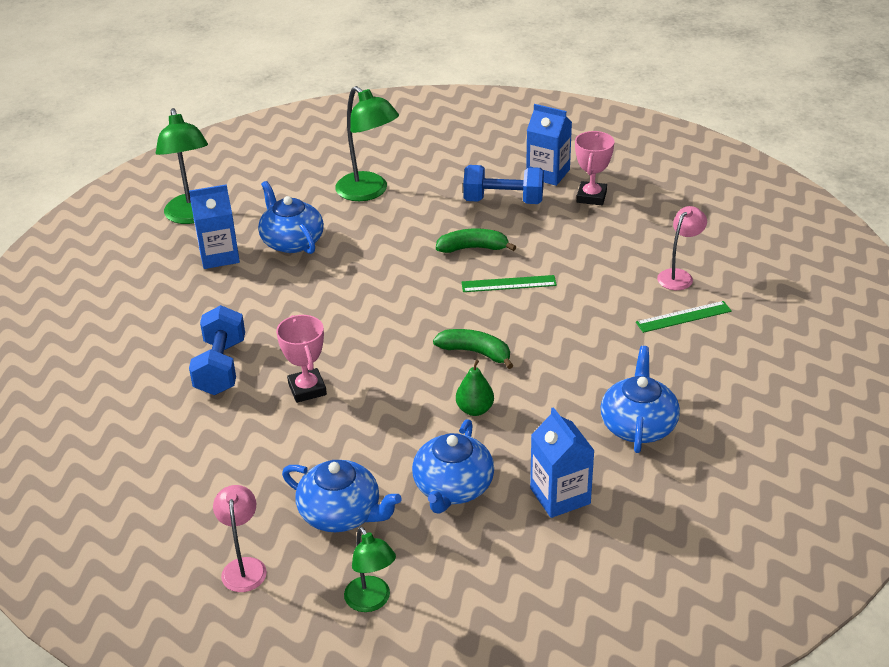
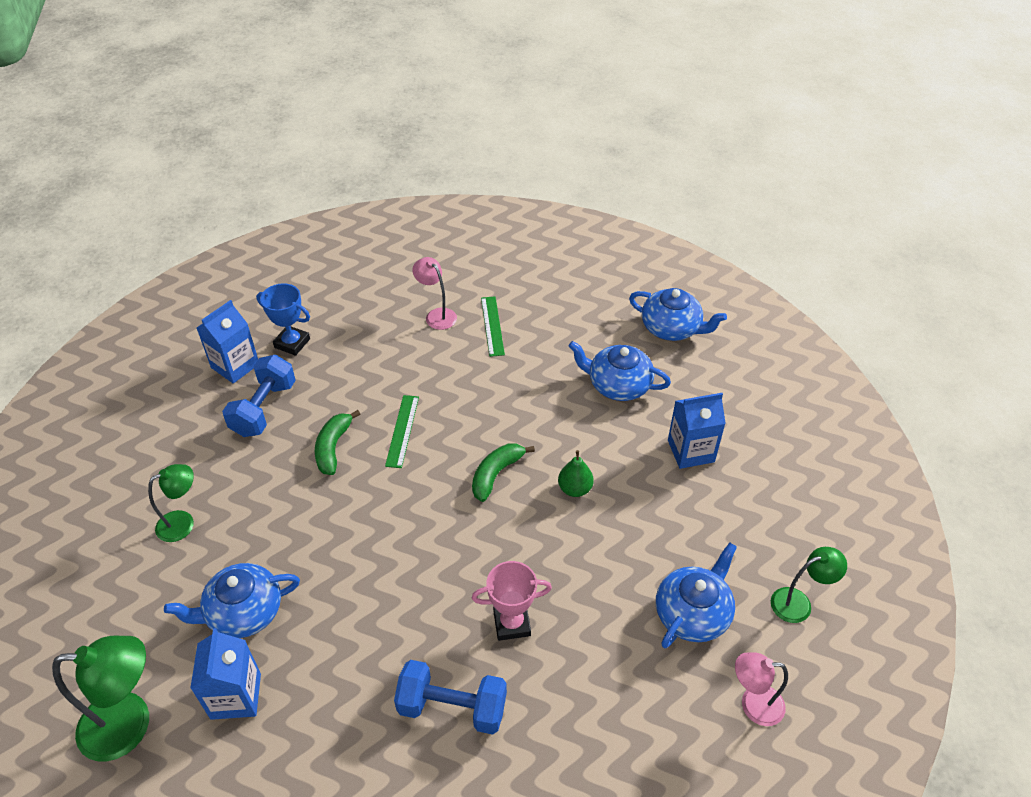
camera: 80 degrees left, 10 degrees up
(369, 192) = (183, 522): green lamp -> green lamp, size x0.61
(453, 488) = (671, 522): blue teapot -> blue teapot (671, 328)
(591, 197) = (292, 343): pink trophy -> blue trophy

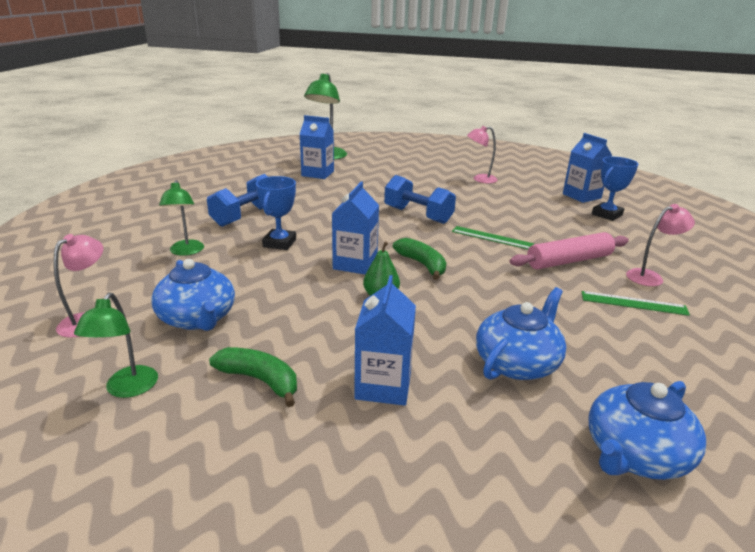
camera: 110 degrees right, 20 degrees down
(183, 522) = (443, 173): green lamp -> green lamp (186, 251)
(199, 474) = (480, 179): none -> pink lamp
(243, 612) = (367, 179): blue teapot -> none
(264, 409) = (533, 199): blue dumbbell -> blue dumbbell (418, 215)
(333, 447) = (484, 214): green banana -> green banana (260, 380)
(431, 367) = (569, 261): none -> pink rolling pin
(512, 623) = (279, 243): pink trophy -> blue trophy
(524, 530) = (355, 264): none -> blue carton

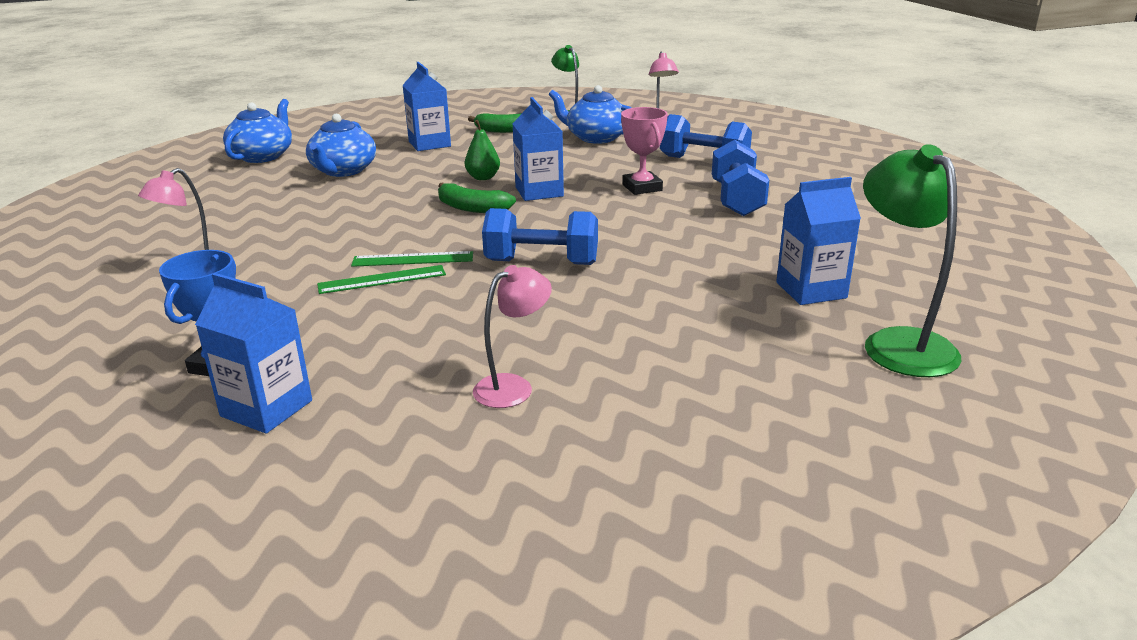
camera: 150 degrees right, 0 degrees up
(186, 251) = (704, 161): green lamp -> blue dumbbell
(279, 243) = (642, 187): blue trophy -> pink trophy
(569, 261) = (300, 257): pink rolling pin -> none
(633, 303) = (229, 231): green ruler -> green ruler (382, 279)

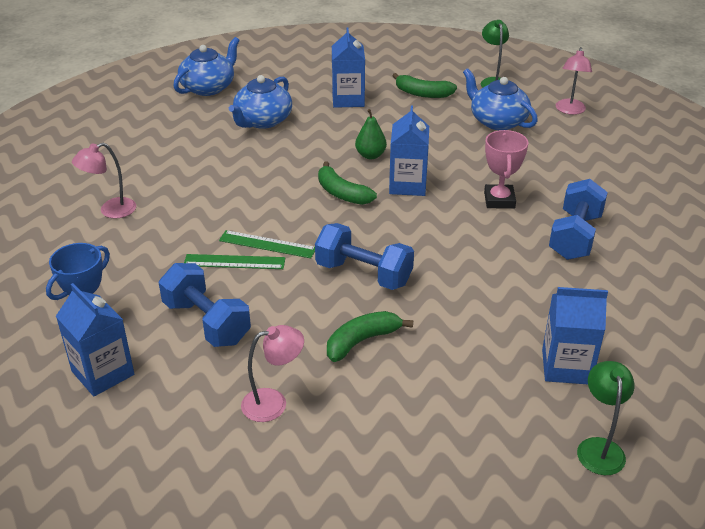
camera: 20 degrees right, 10 degrees up
(580, 314) = (361, 341): none -> green banana
(704, 161) = (577, 176): blue dumbbell -> blue dumbbell (206, 322)
(898, 343) = (599, 447): green lamp -> green lamp, size x0.61

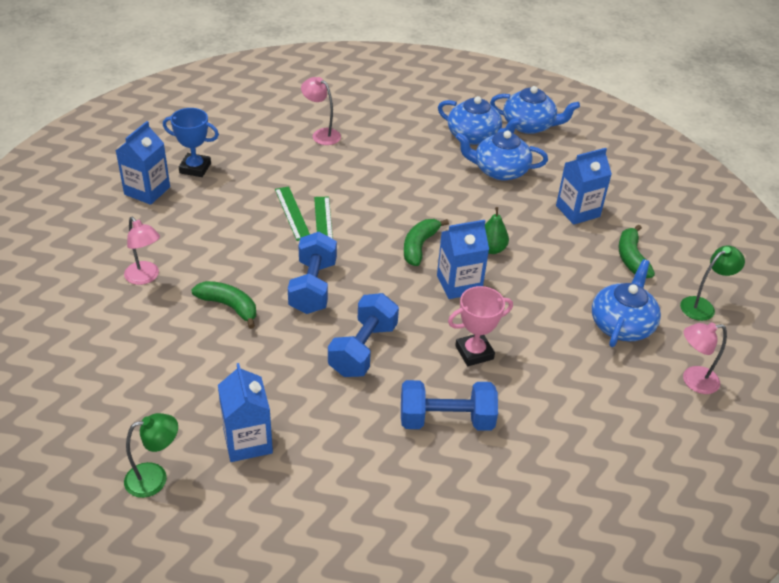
camera: 65 degrees right, 5 degrees up
(199, 119) = (474, 136): none -> blue teapot
(206, 322) = (216, 220): blue dumbbell -> blue dumbbell (363, 349)

